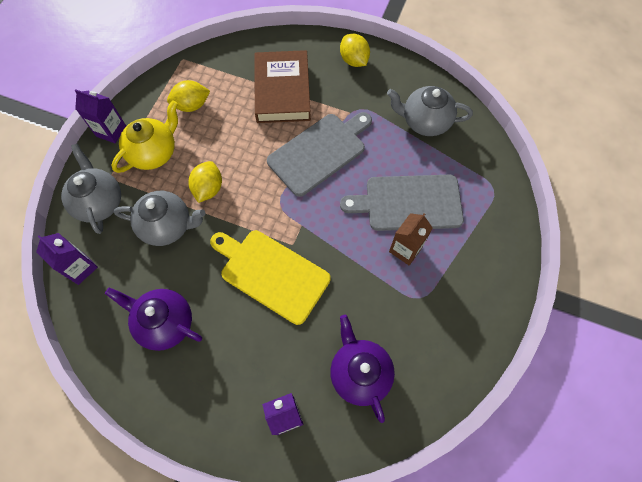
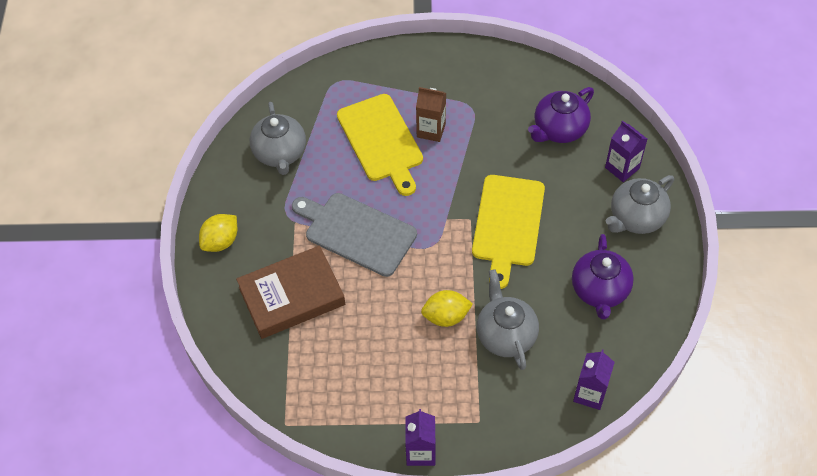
camera: 110 degrees left, 10 degrees down
(99, 202) = (512, 415): grey teapot -> grey teapot (636, 218)
(154, 153) = (428, 391): yellow teapot -> none
(191, 105) = (349, 381): yellow lemon -> none
(408, 203) = (381, 141): grey cutting board -> yellow cutting board

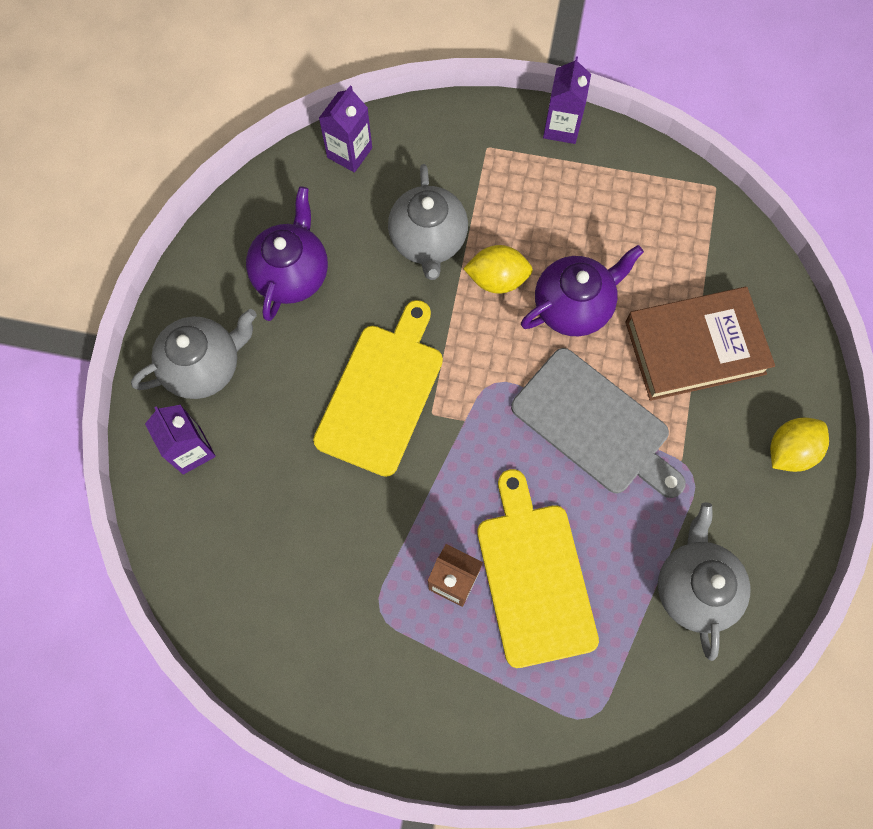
camera: 170 degrees left, 15 degrees up
(559, 130) = (258, 538): purple teapot -> purple teapot (574, 306)

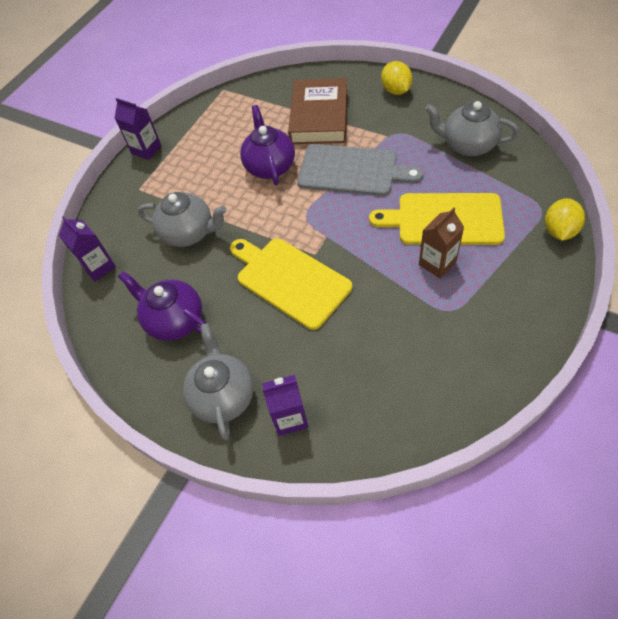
camera: 65 degrees left, 15 degrees down
(497, 279) = (234, 201): yellow lemon -> yellow lemon (559, 230)
(595, 425) = (352, 171): grey cutting board -> grey cutting board turned 45 degrees clockwise

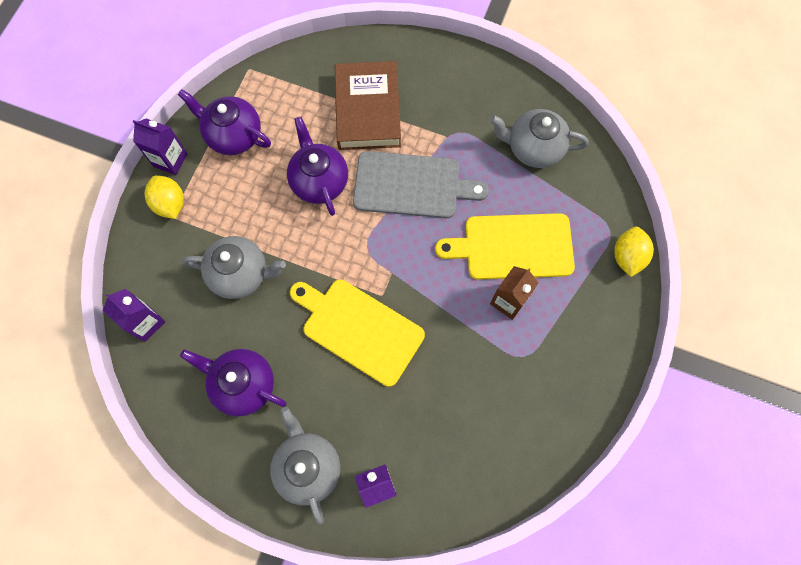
camera: 15 degrees left, 15 degrees up
(202, 133) = (233, 135): none -> purple teapot
(396, 90) = (451, 71): yellow lemon -> yellow lemon (170, 204)

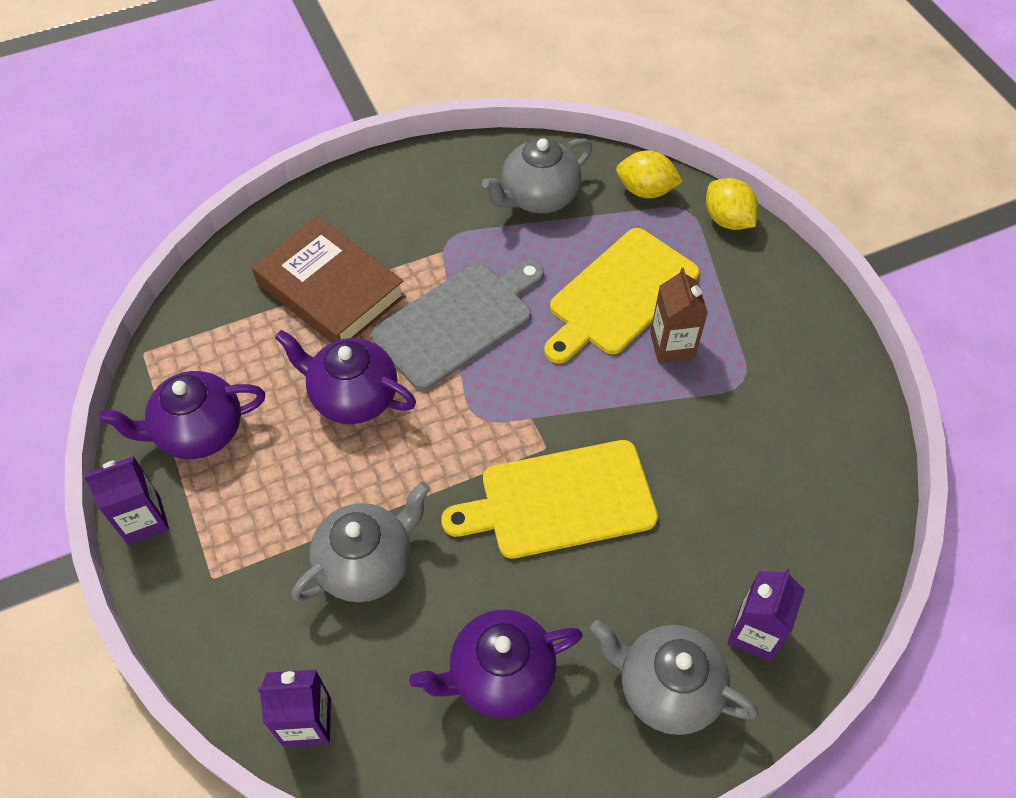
camera: 45 degrees left, 15 degrees down
(170, 204) = (195, 566): yellow lemon -> yellow lemon (645, 190)

